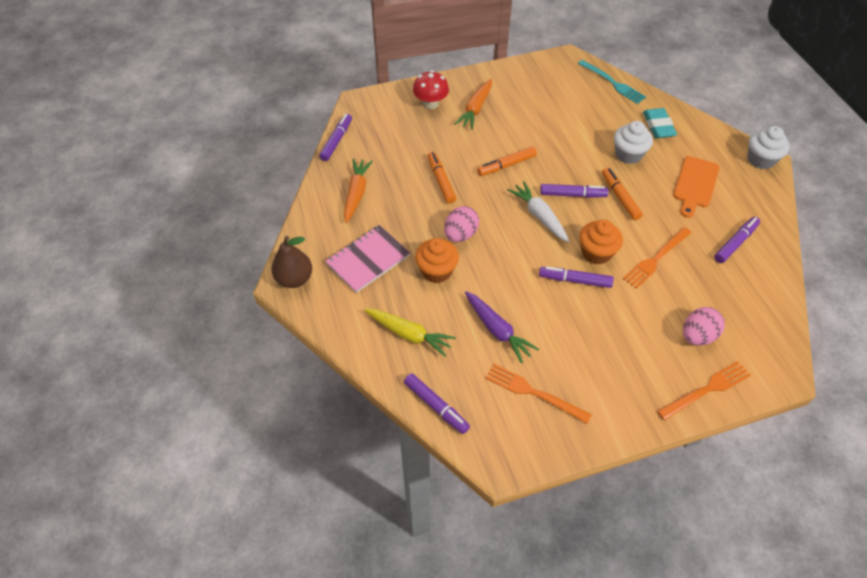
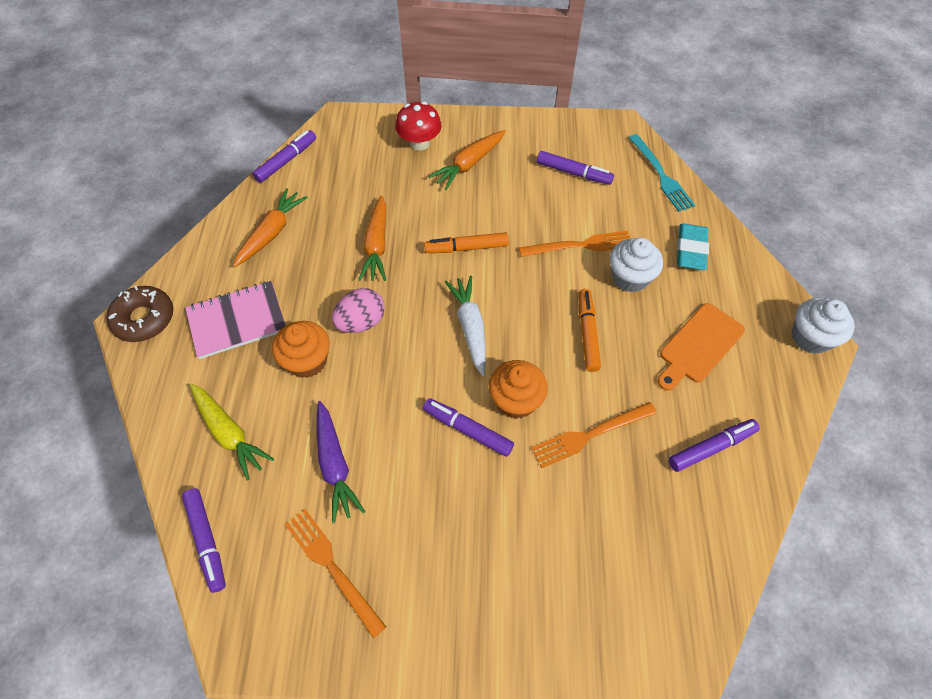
camera: 20 degrees right, 5 degrees up
(294, 279) = (144, 319): brown pear -> brown donut
(441, 181) = (377, 245): orange marker -> orange carrot
(573, 195) = (528, 311): purple marker -> purple marker (573, 173)
(697, 336) = (587, 565): pink egg -> none
(707, 389) = (559, 650): orange fork -> orange fork (580, 245)

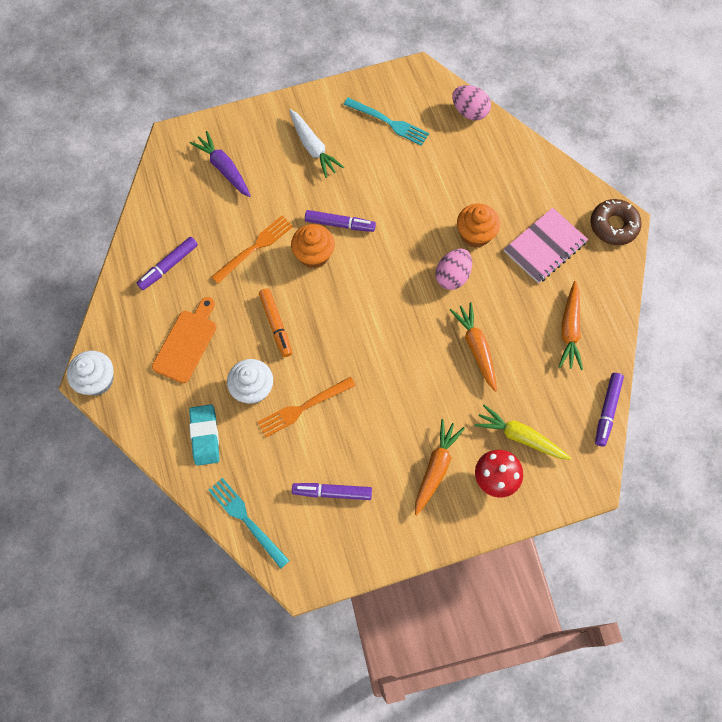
camera: 160 degrees right, 10 degrees up
(207, 541) = (469, 112): purple marker -> pink egg
(229, 433) = (497, 171): yellow carrot -> yellow carrot (520, 437)
(332, 567) = (389, 122): orange fork -> turquoise fork
(335, 465) = (417, 175): purple carrot -> purple carrot (224, 168)
(466, 248) = (400, 371): orange marker -> none
(470, 327) = (368, 299): white carrot -> white carrot (313, 147)

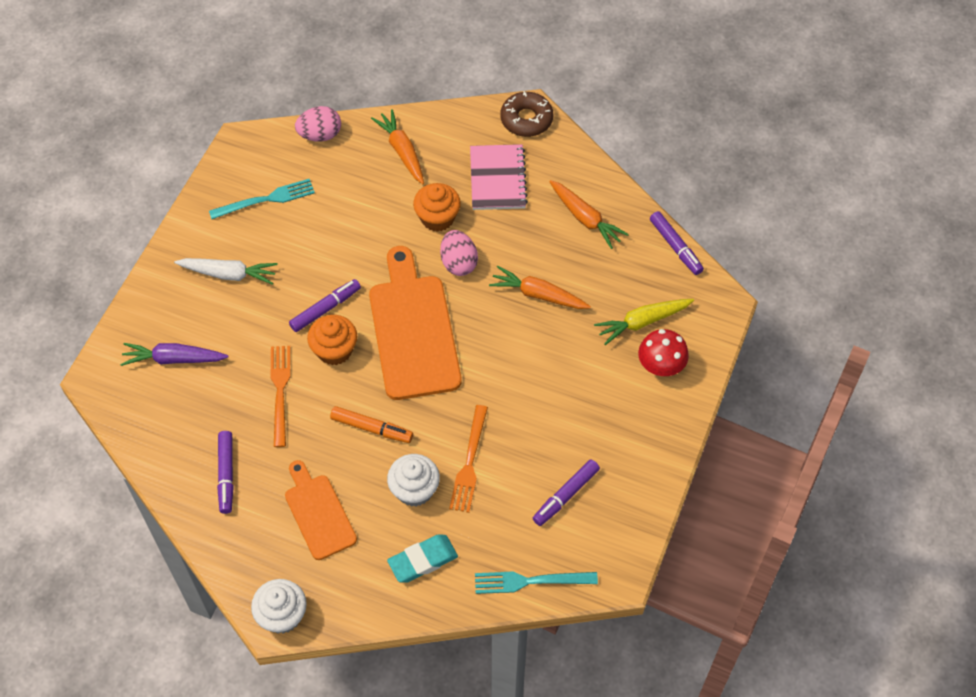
camera: 50 degrees left, 10 degrees down
(205, 436) = (423, 560): turquoise eraser -> turquoise eraser turned 60 degrees counterclockwise
(373, 290) = (413, 330): none -> orange cutting board
(436, 468) = (614, 402): orange carrot -> orange carrot (402, 151)

